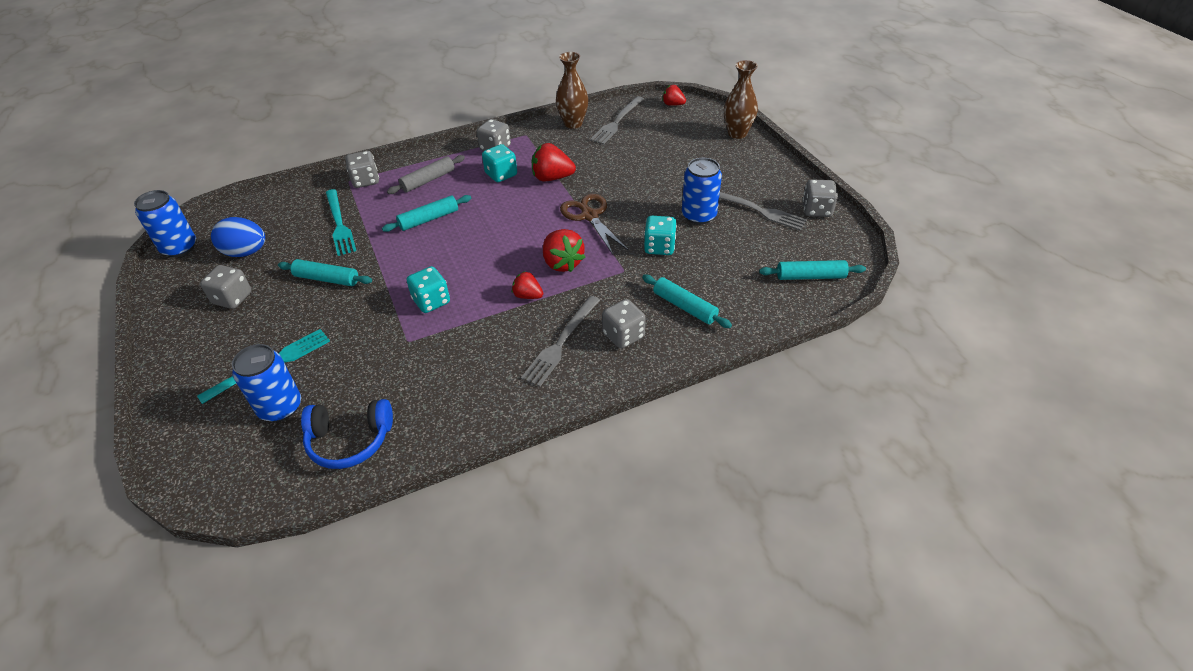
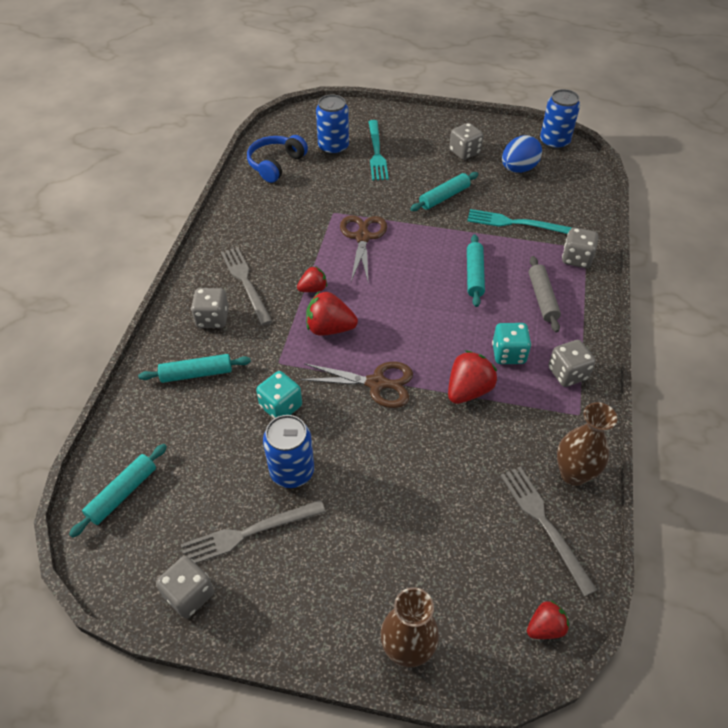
camera: 125 degrees right, 5 degrees up
(431, 301) = (362, 237): turquoise dice -> brown scissors

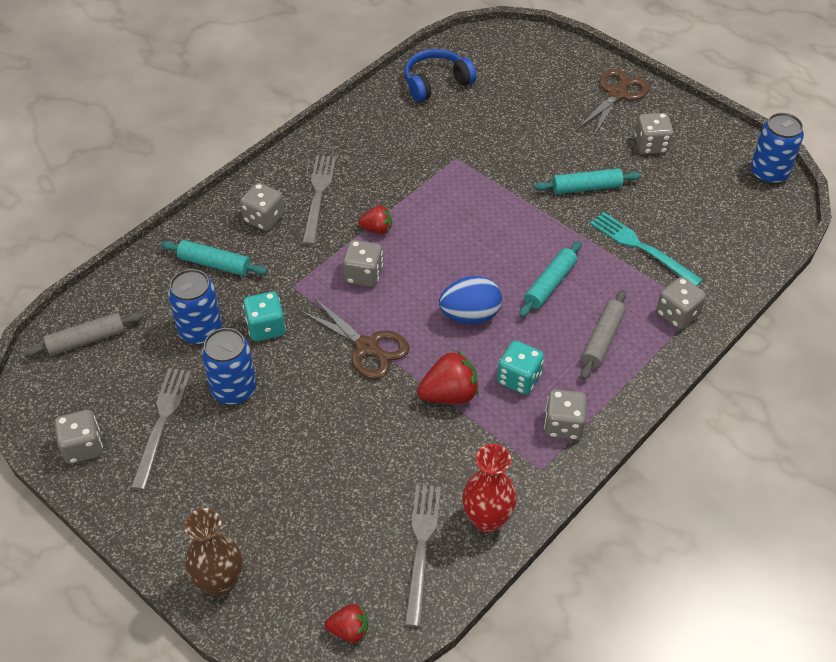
camera: 30 degrees right, 0 degrees up
(122, 494) = (86, 340): turquoise rolling pin -> grey rolling pin
(248, 533) = (162, 422): grey fork -> grey fork turned 90 degrees clockwise
(329, 328) = (363, 275): red strawberry -> grey dice
(333, 147) = (510, 86): blue can -> blue can (200, 330)
(362, 237) = (465, 196): brown scissors -> brown scissors (617, 94)
(376, 152) = (552, 109): turquoise fork -> none
(518, 169) = (697, 188): blue egg -> blue egg (470, 315)
(573, 474) = (487, 519): brown vase -> red vase

